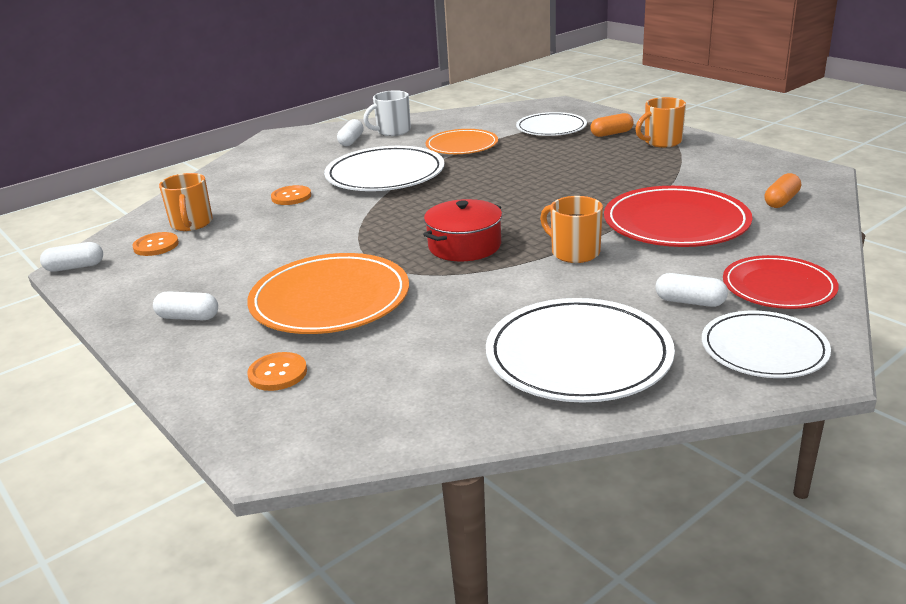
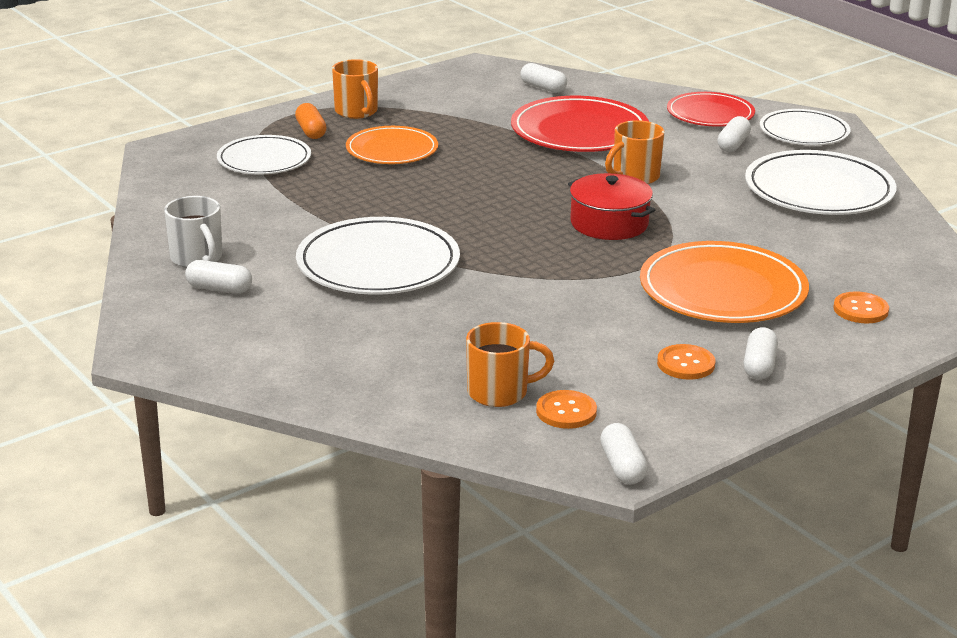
camera: 90 degrees left, 0 degrees up
(291, 197) = (429, 325): orange button -> orange button (686, 364)
(462, 145) = (295, 214): orange plate -> orange plate (392, 150)
(781, 201) = (543, 88): orange capsule -> white capsule

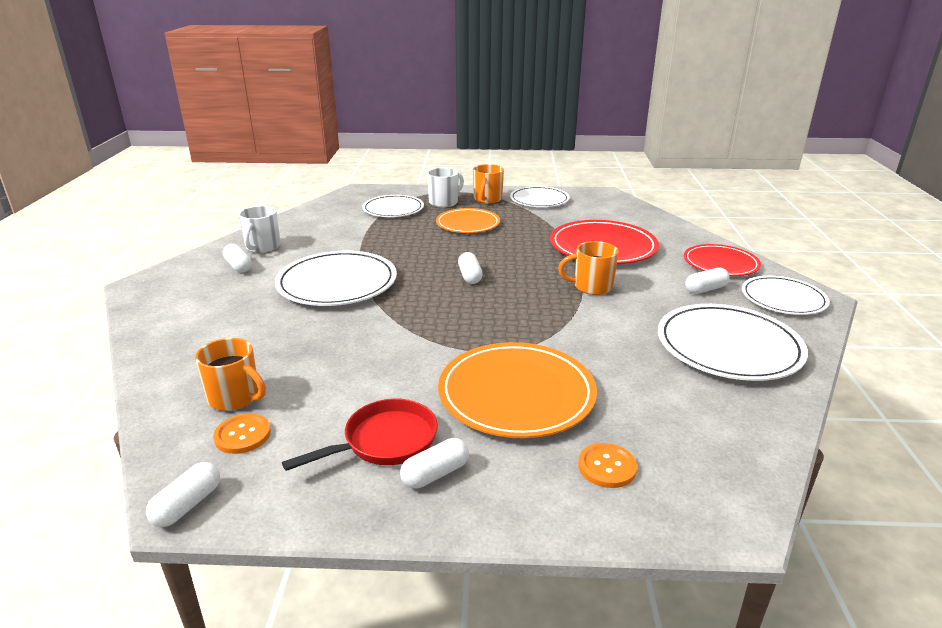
camera: 40 degrees right, 0 degrees up
(311, 131) = (444, 202): orange capsule -> white mug
(419, 94) = (539, 200): none -> white plate
(543, 88) = (623, 216): white capsule -> white capsule (470, 276)
(609, 223) = (519, 311): red pot -> none
(686, 364) = (385, 441): orange button -> red pan

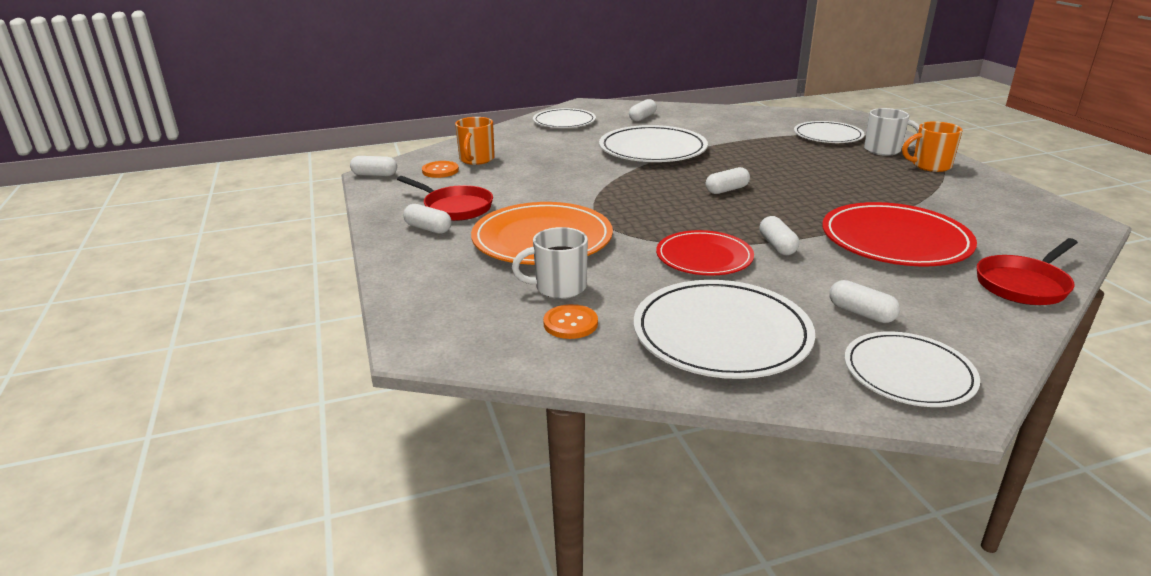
camera: 70 degrees right, 0 degrees up
(262, 247) = (682, 116): white mug -> white mug (559, 287)
(468, 224) = (845, 169): orange plate -> none
(539, 200) = (980, 189): white plate -> white plate (564, 122)
(591, 287) = (777, 246): orange mug -> white capsule
(607, 467) = (465, 286): orange button -> orange button (570, 323)
(679, 234) = (1024, 285): none -> red pan
(720, 263) = (964, 320): red plate -> red plate (704, 257)

